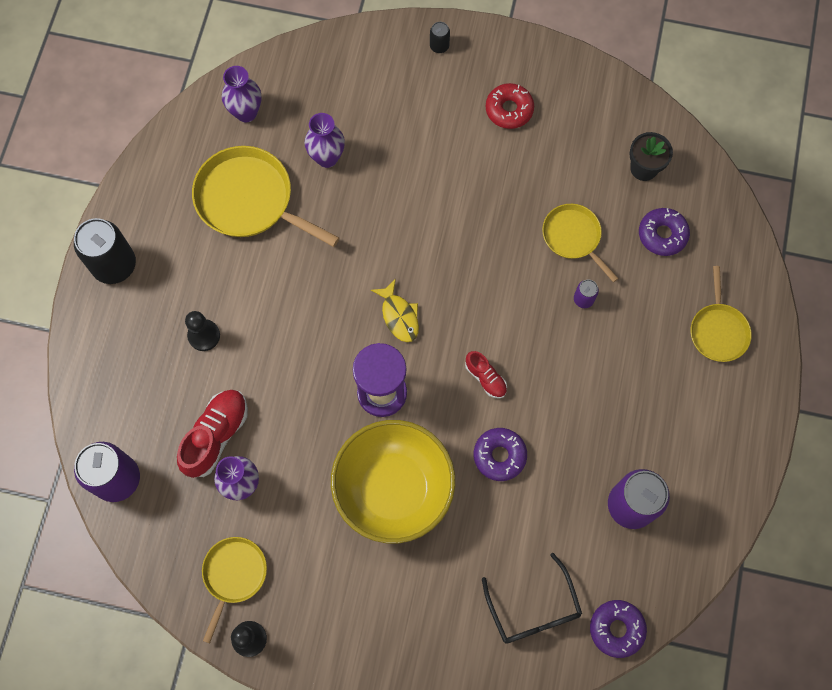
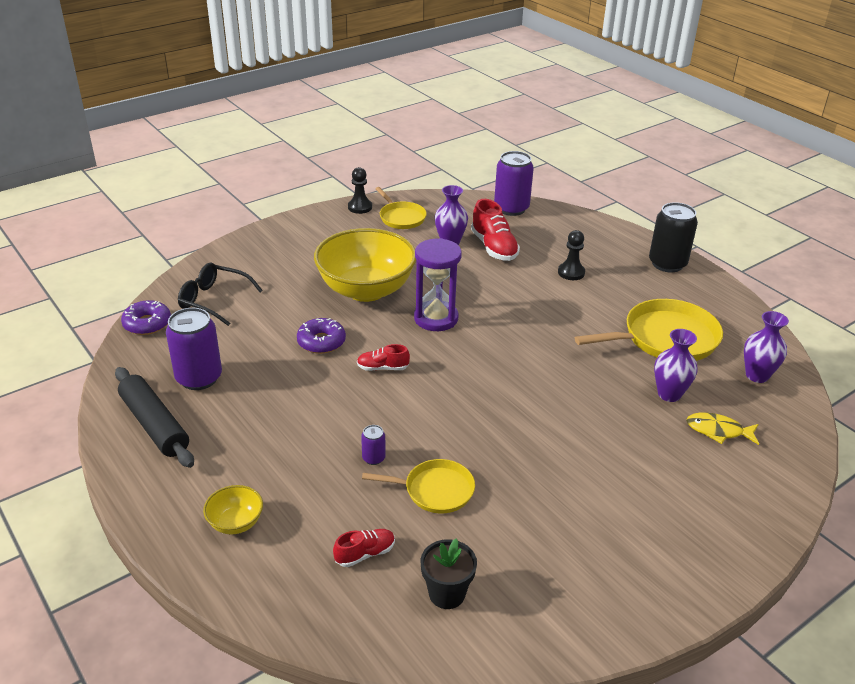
camera: 130 degrees right, 35 degrees down
(399, 316) = (484, 356): yellow fish -> yellow fish (718, 431)
(439, 46) = (741, 533): black can -> none
(509, 110) = (616, 536): red donut -> none
(662, 235) = (365, 554): purple donut -> red shoe
(703, 480) = (154, 425): none -> black rolling pin
(718, 331) = (236, 523): yellow pan -> yellow bowl

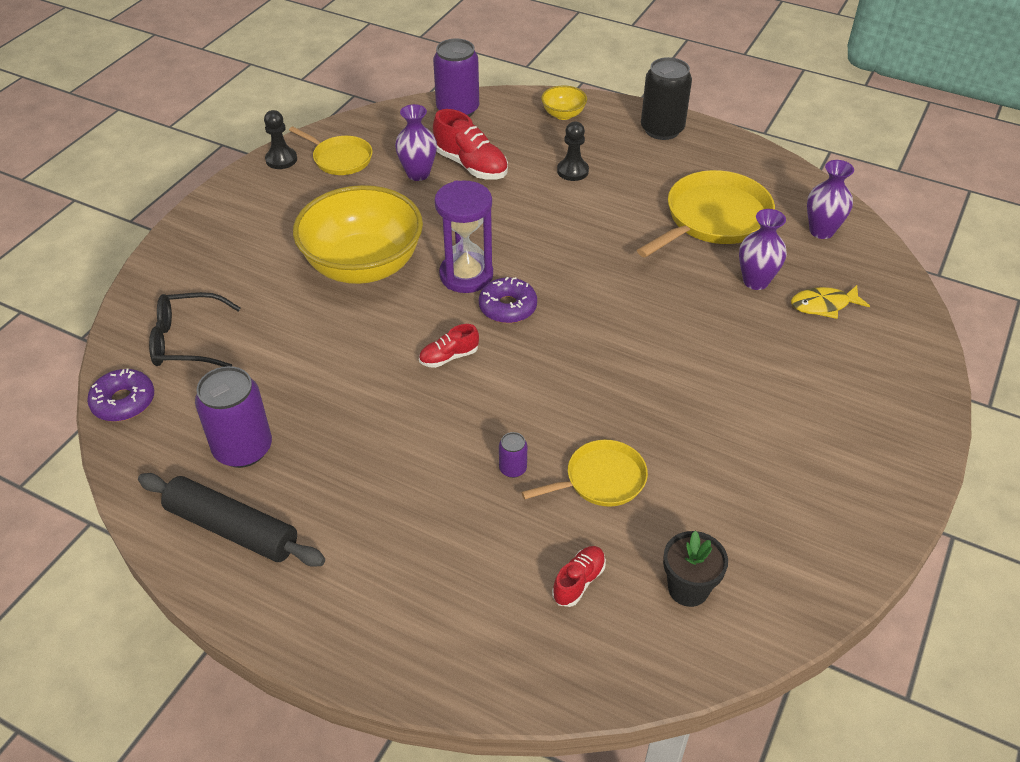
camera: 25 degrees left, 10 degrees up
(236, 523) = (416, 607): yellow bowl -> yellow bowl (563, 114)
(321, 342) = (357, 349): purple donut -> purple donut (508, 307)

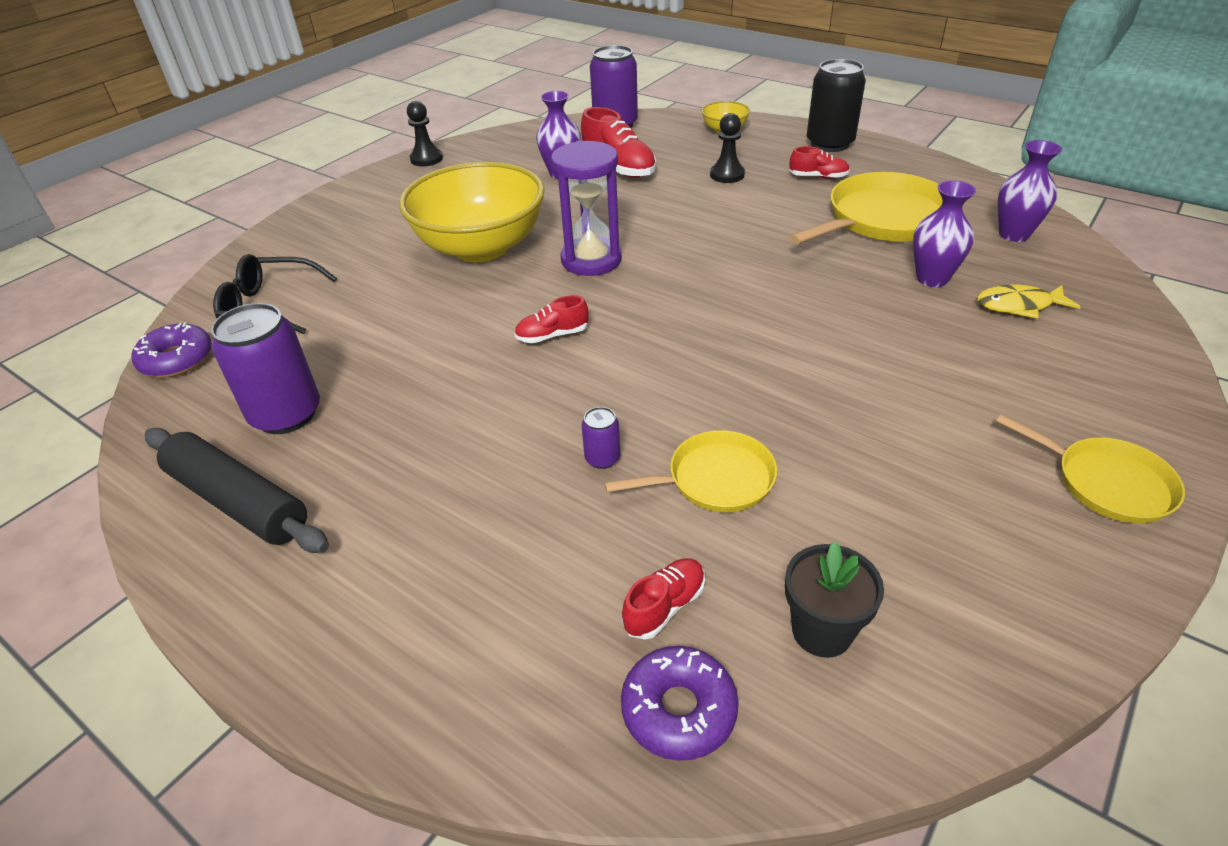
camera: 10 degrees right, 5 degrees down
(340, 159) = (485, 160): yellow pan -> yellow pan (1107, 483)
(508, 307) = (631, 291): purple donut -> purple donut (679, 710)
(654, 171) = (818, 177): none -> red shoe

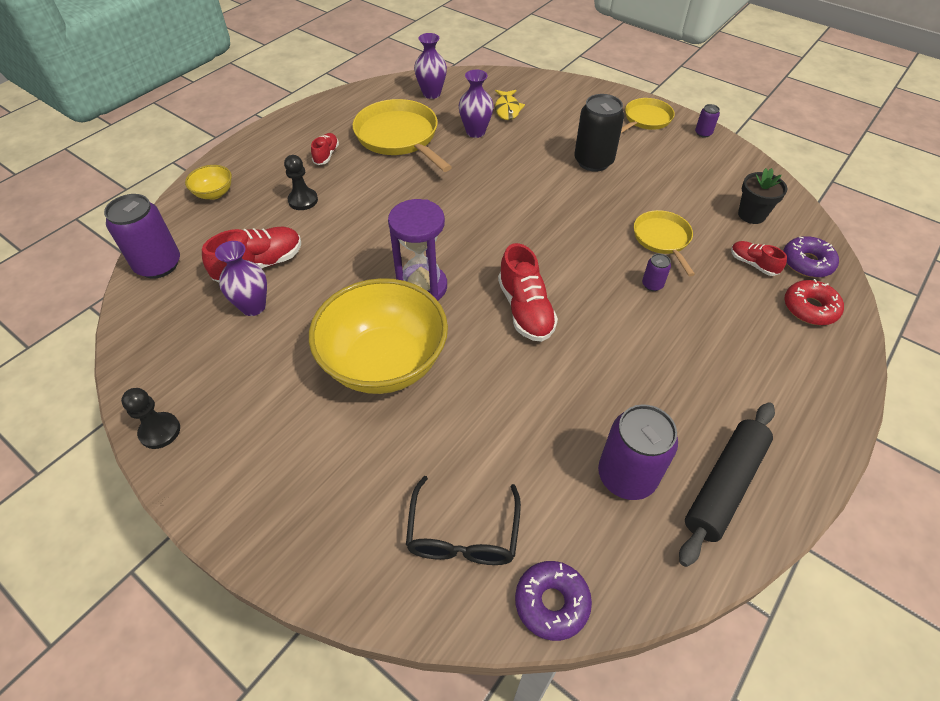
camera: 90 degrees left, 10 degrees up
(545, 683) = (810, 308): none -> red donut
(552, 335) = (525, 310): red shoe -> red shoe, size x1.77
(829, 144) = (272, 141): black can -> black can (593, 161)
(1112, 582) = (703, 133): none -> purple can

